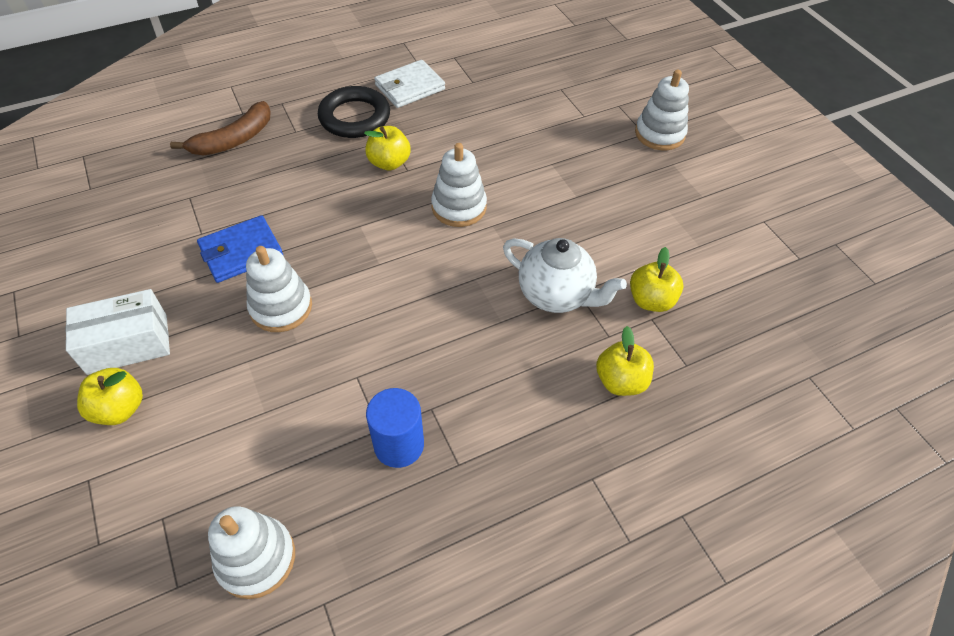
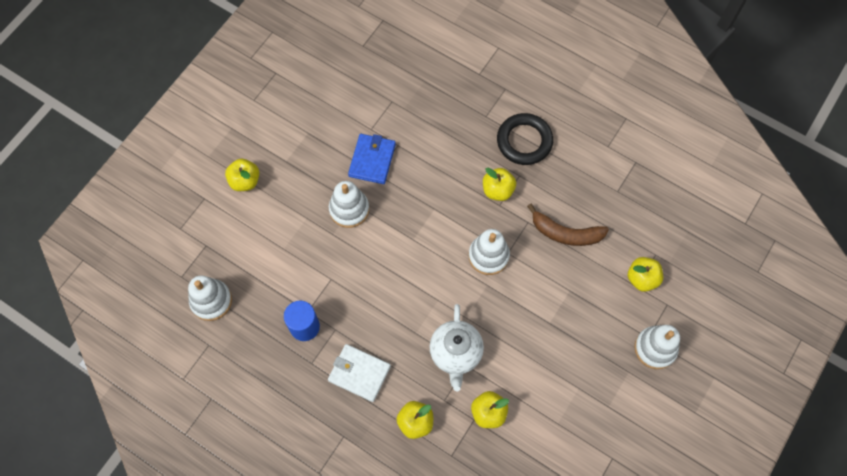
camera: 60 degrees right, 15 degrees up
(128, 344) = (280, 153): white box -> none
(234, 140) = (453, 88): brown banana -> brown banana (565, 233)
(241, 252) = (372, 160): blue wallet -> blue wallet turned 75 degrees clockwise
(410, 87) = (580, 154): white wallet -> white wallet (359, 373)
(578, 108) = (642, 278): none -> yellow apple

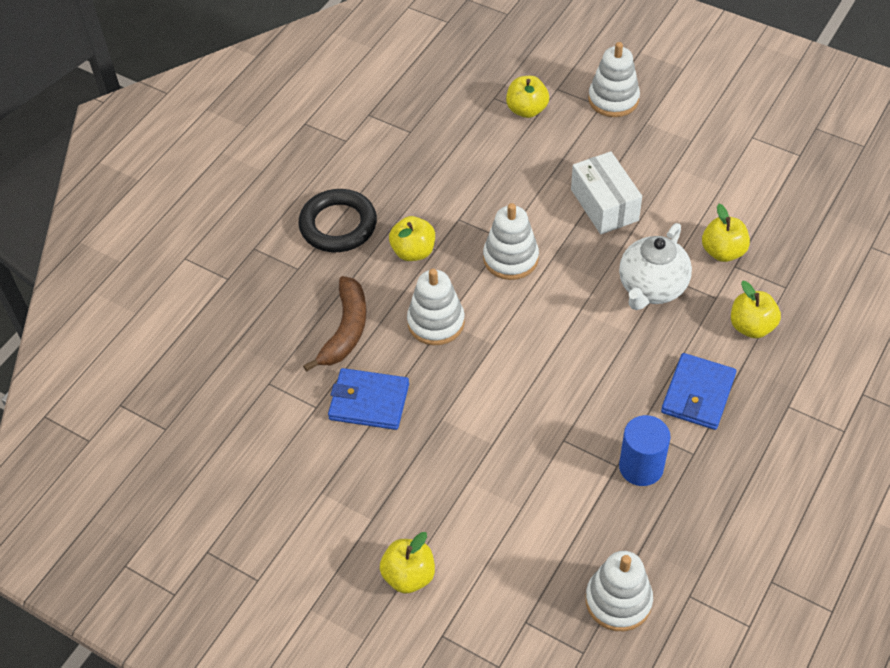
camera: 90 degrees left, 15 degrees down
(349, 209) = (451, 425): white stacking toy -> white stacking toy (436, 322)
(359, 373) = (698, 394): white wallet -> blue wallet
(455, 353) = (651, 288): white teapot -> white teapot turned 120 degrees clockwise
(539, 328) = (604, 205): none -> white box
(565, 233) = (472, 181): brown banana -> brown banana (345, 330)

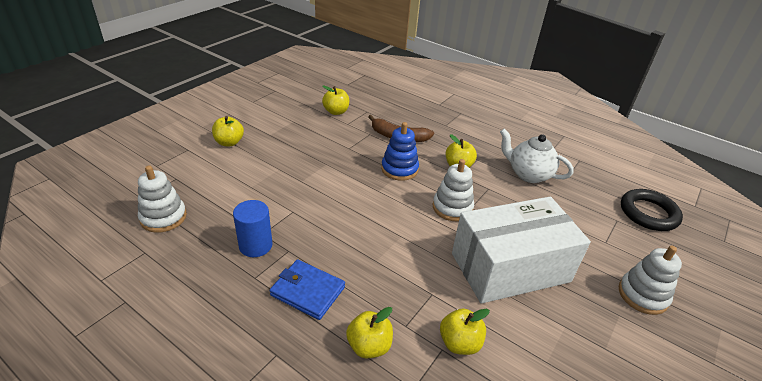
camera: 90 degrees right, 15 degrees down
(338, 225) = (479, 140): black ring -> black ring (648, 213)
(369, 401) = (346, 140): blue wallet -> none
(436, 322) = (399, 169): white stacking toy -> blue stacking toy
(526, 110) = (609, 236): yellow apple -> yellow apple (336, 112)
(604, 205) = (510, 267): white box -> white box, size x1.80
(651, 288) = (419, 282): white teapot -> white teapot (528, 174)

